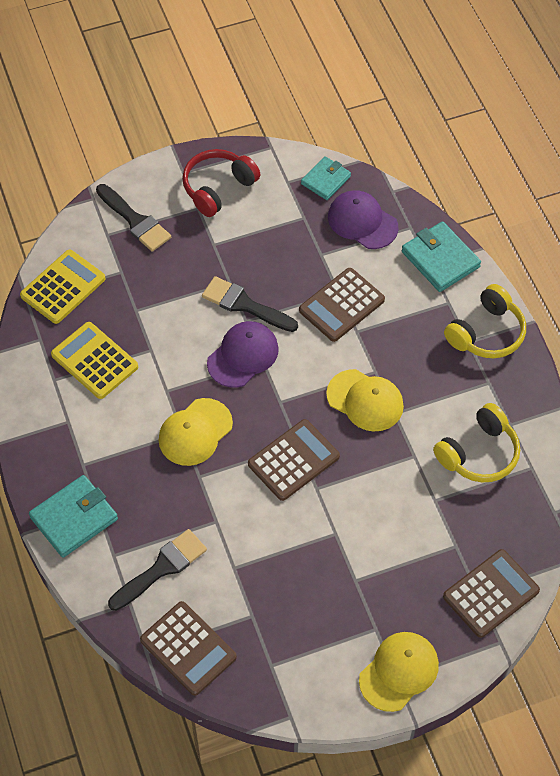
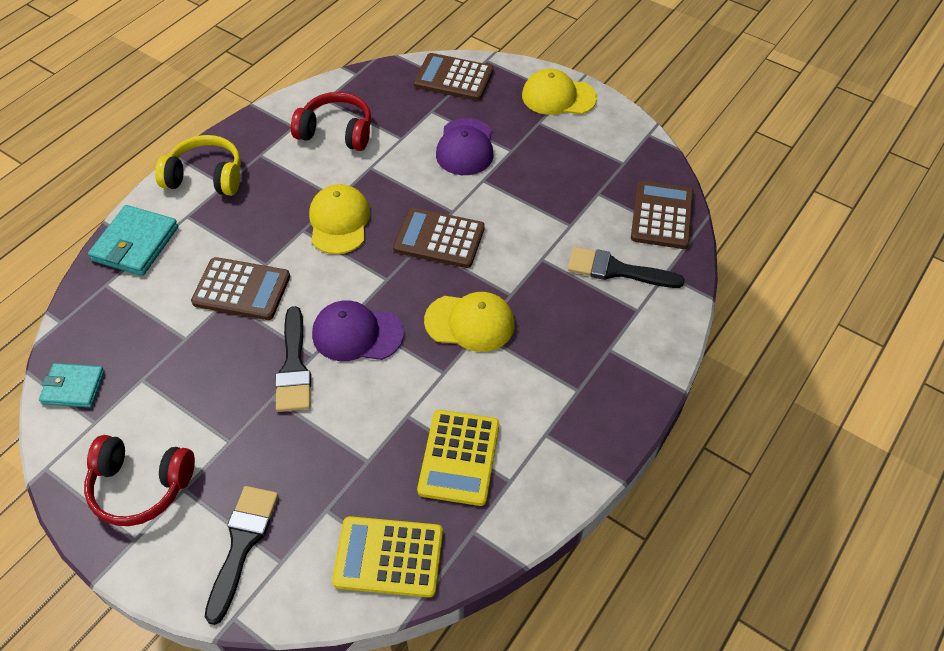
camera: 125 degrees left, 5 degrees down
(74, 518) = (634, 361): turquoise wallet -> none
(362, 222) = (119, 326): purple cap -> purple cap (465, 147)
(479, 453) = (336, 132): yellow headphones -> red headphones

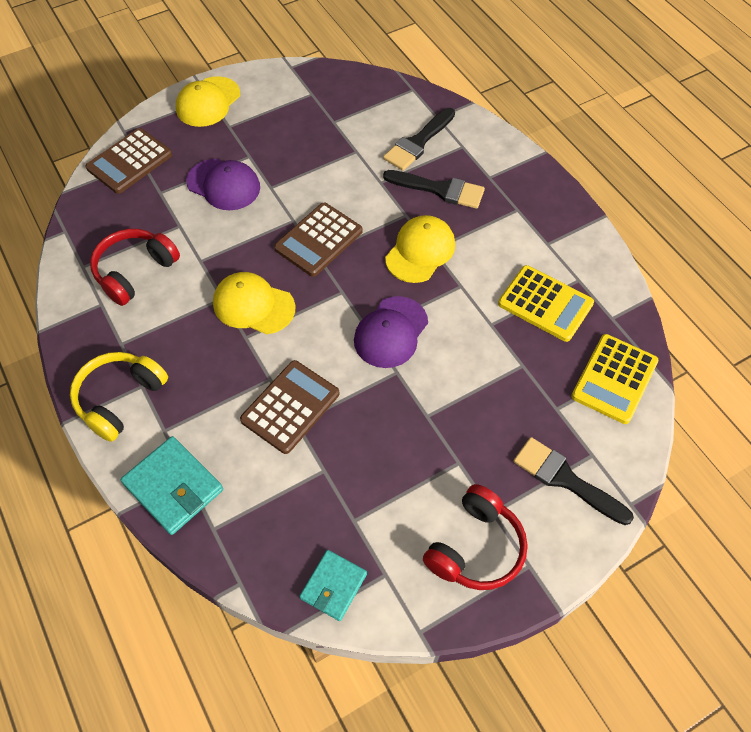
camera: 65 degrees left, 5 degrees up
(294, 367) = (402, 390): black brush -> black brush (440, 189)
(662, 215) = (380, 95): brown calculator -> none

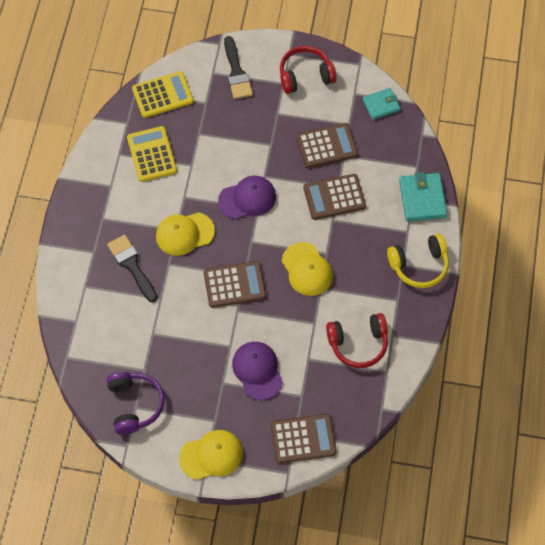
camera: 140 degrees left, 5 degrees up
(314, 94) = (135, 405): none -> purple headphones
(356, 466) = (326, 146): none -> brown calculator
(418, 142) = (108, 310): black brush -> none

